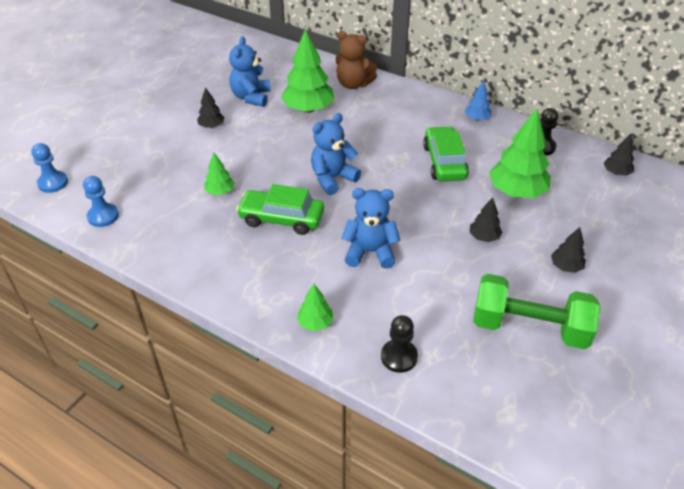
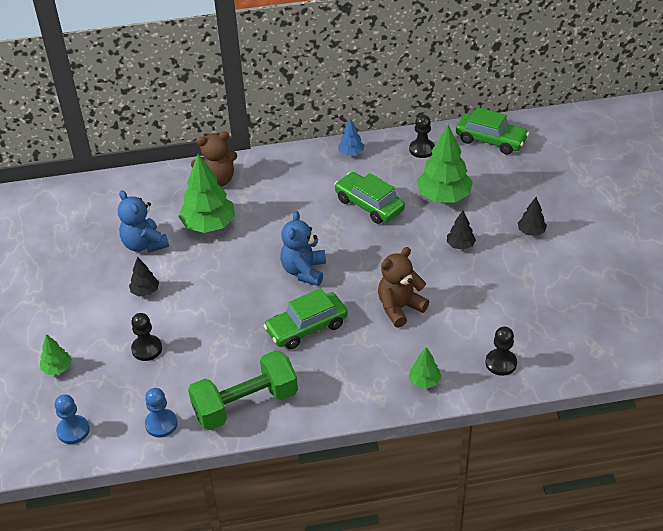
camera: 40 degrees left, 0 degrees up
(162, 162) = (147, 349): none -> black pawn
(220, 192) = (230, 339): green tree -> green tree (57, 368)
(370, 252) = (400, 308): blue teddy bear -> brown teddy bear
(529, 327) = (553, 288): green dumbbell -> green dumbbell (245, 404)
(616, 173) = (491, 140): black tree -> green car

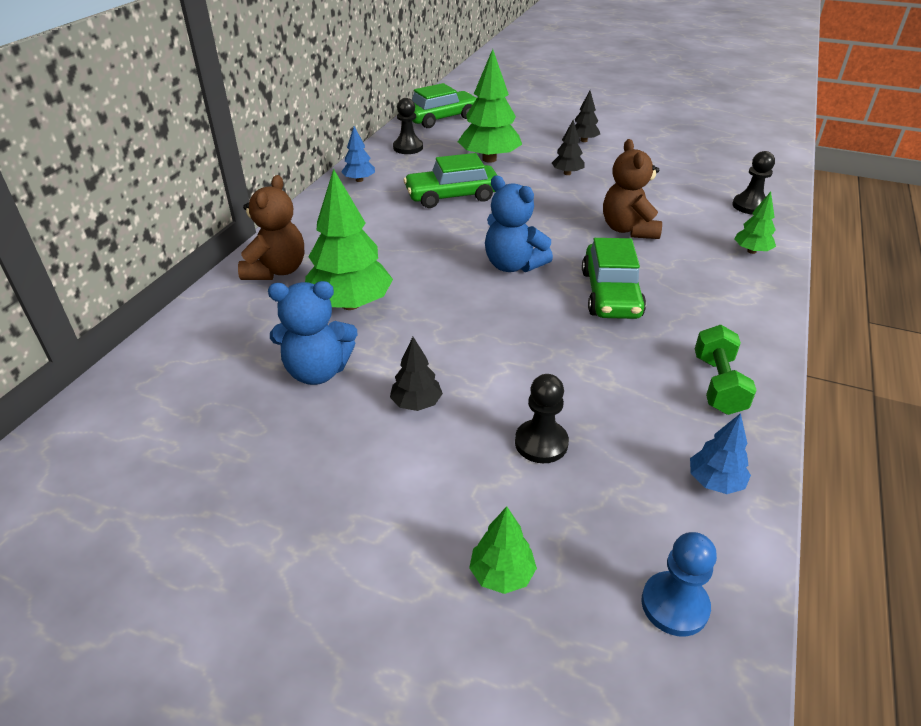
camera: 60 degrees left, 5 degrees down
(161, 424) = (715, 482): blue pawn -> blue tree
(245, 404) = (718, 385): green dumbbell -> green dumbbell, size x0.60

